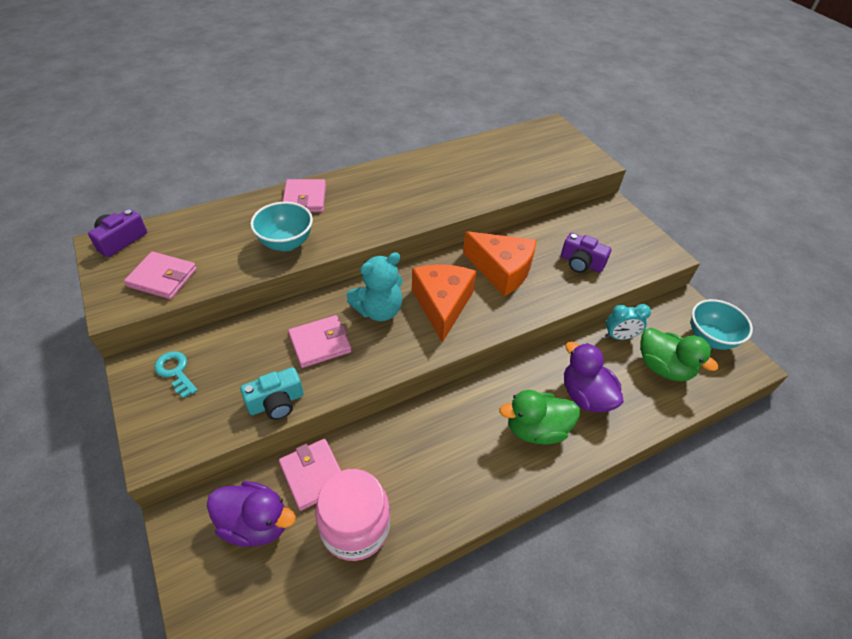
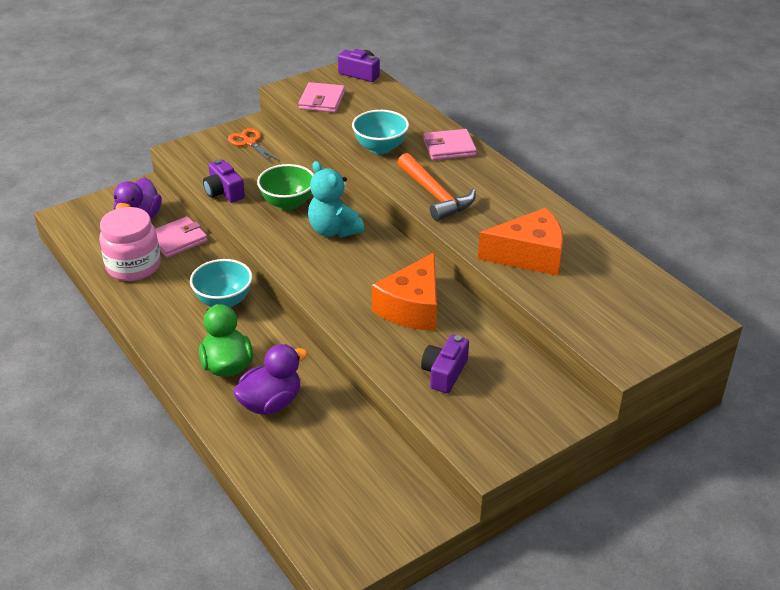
camera: 85 degrees right, 10 degrees down
(175, 371) = (250, 142): turquoise key -> orange scissors
(276, 402) = (224, 192): turquoise camera -> purple camera
(320, 343) = (288, 203): pink wallet -> green bowl
(381, 218) = (435, 195): none -> orange hammer
(442, 305) = (349, 269): orange cheese -> orange cheese (529, 255)
(619, 337) = (361, 437): turquoise clock -> none
(663, 367) = (319, 474): green duck -> none
(709, 338) = (375, 528): turquoise bowl -> turquoise bowl (224, 301)

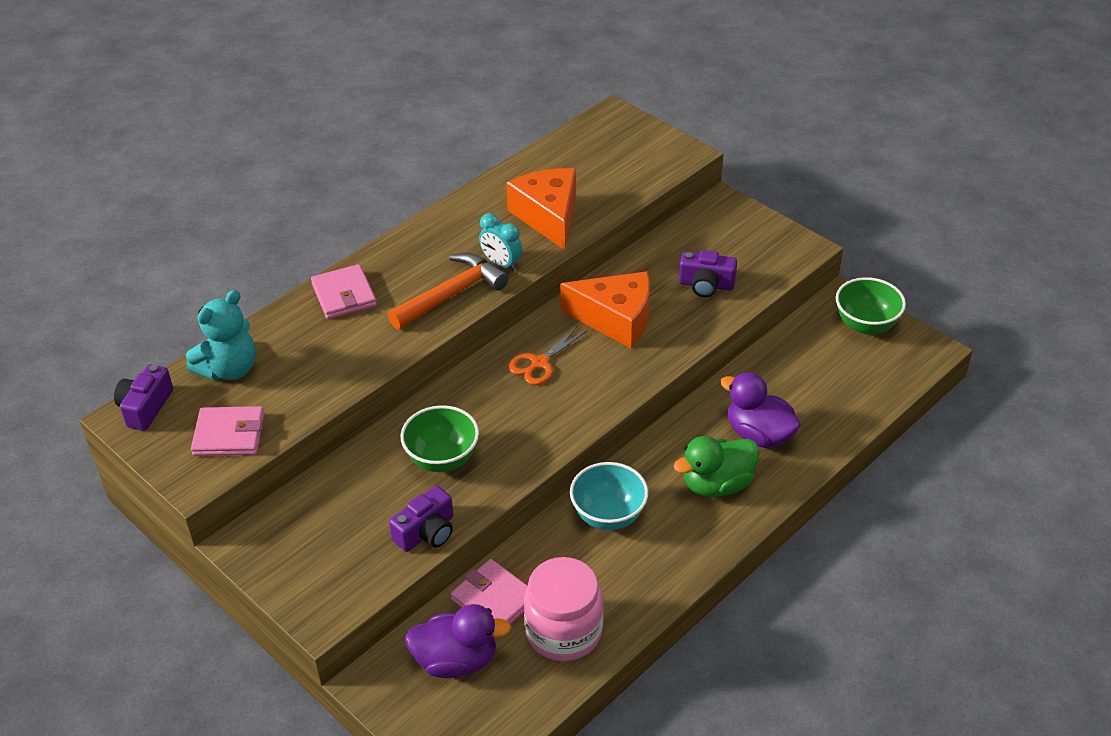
camera: 100 degrees left, 5 degrees up
(250, 142) = (291, 535): orange scissors -> orange scissors (539, 363)
(333, 230) = (492, 404): turquoise teddy bear -> turquoise teddy bear (229, 369)
(380, 148) = (353, 355): turquoise bowl -> none
(391, 521) = (866, 325): none -> green bowl
(467, 223) = (501, 264): none -> turquoise clock

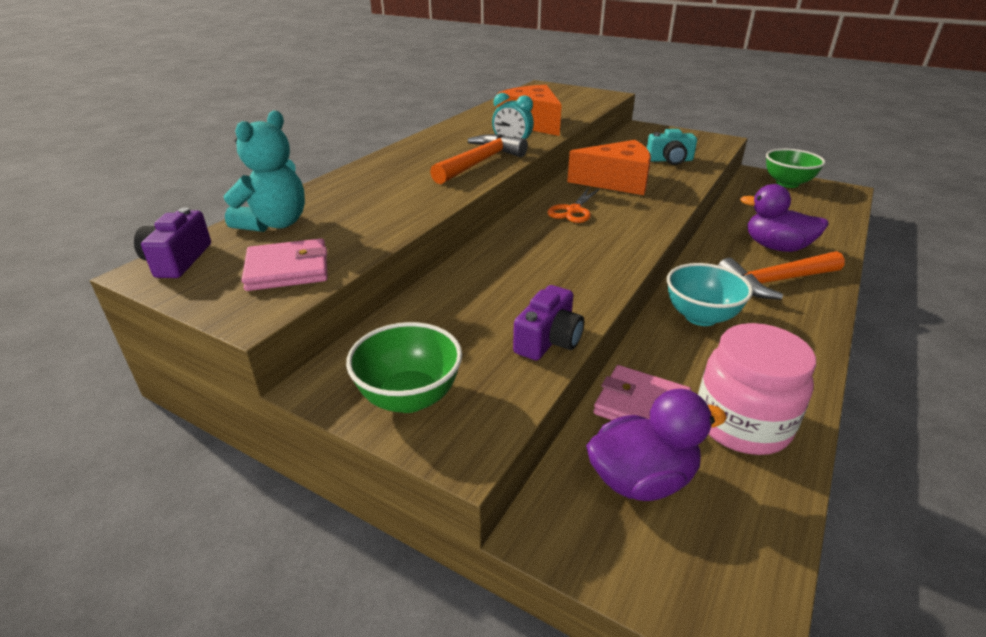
camera: 15 degrees left, 10 degrees down
(344, 295) = (379, 171): pink wallet -> none
(442, 459) = (527, 280): green bowl -> green bowl (409, 397)
(706, 285) = (670, 160): purple camera -> turquoise camera
(717, 484) = (775, 281): green duck -> orange hammer

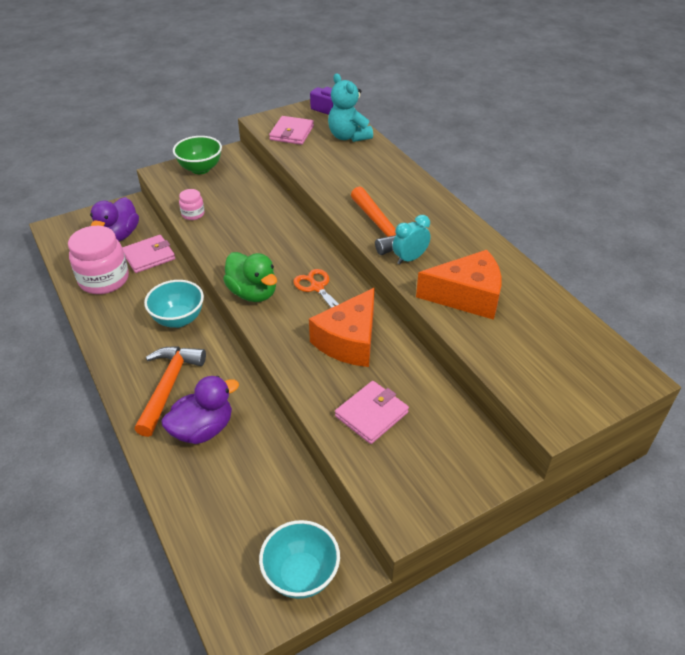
camera: 120 degrees right, 10 degrees up
(548, 340) = (193, 214): purple camera -> pink jar
(630, 237) = (253, 293): none -> green duck
(670, 160) = (371, 414): turquoise camera -> pink wallet
(787, 183) = (301, 574): green bowl -> turquoise bowl

